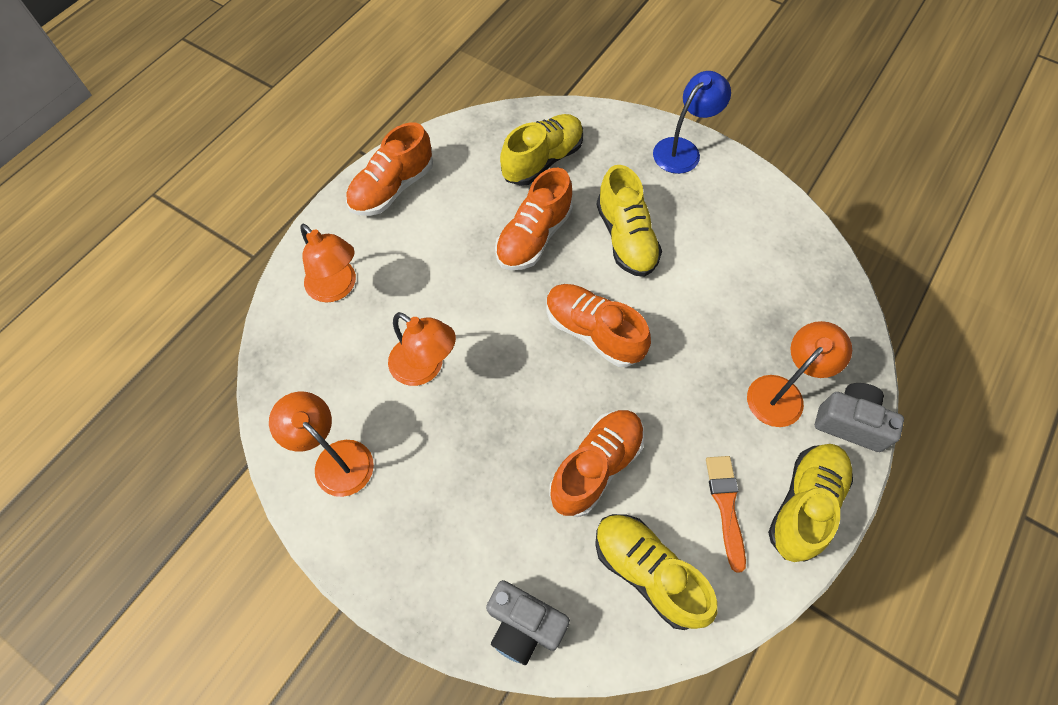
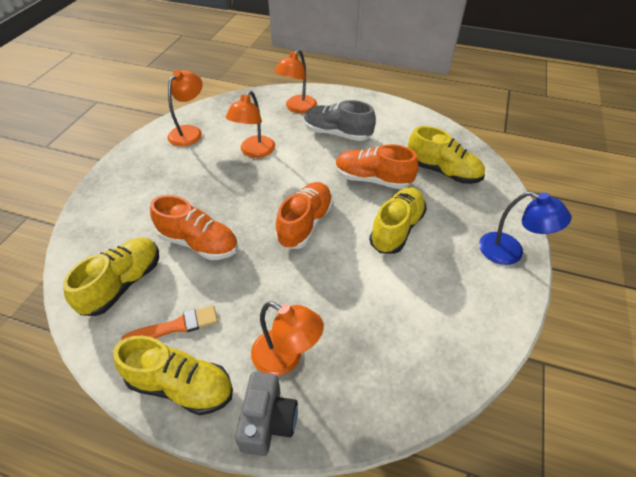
camera: 75 degrees right, 15 degrees down
(392, 188) = (378, 111): orange shoe -> none
(423, 251) = (337, 133): none -> grey shoe
(524, 625) = (90, 226): grey camera -> none
(626, 238) = (397, 229): yellow shoe -> yellow shoe turned 150 degrees clockwise

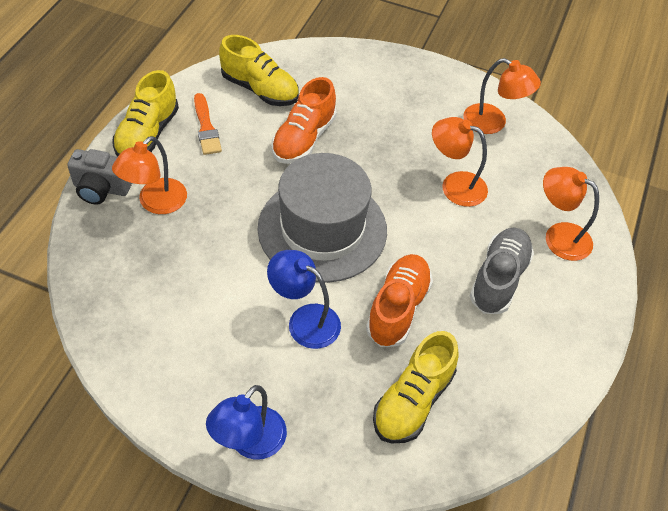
camera: 90 degrees right, 5 degrees up
(305, 224) = (322, 229): orange shoe -> grey hat
(397, 229) = (304, 320): yellow shoe -> blue lamp

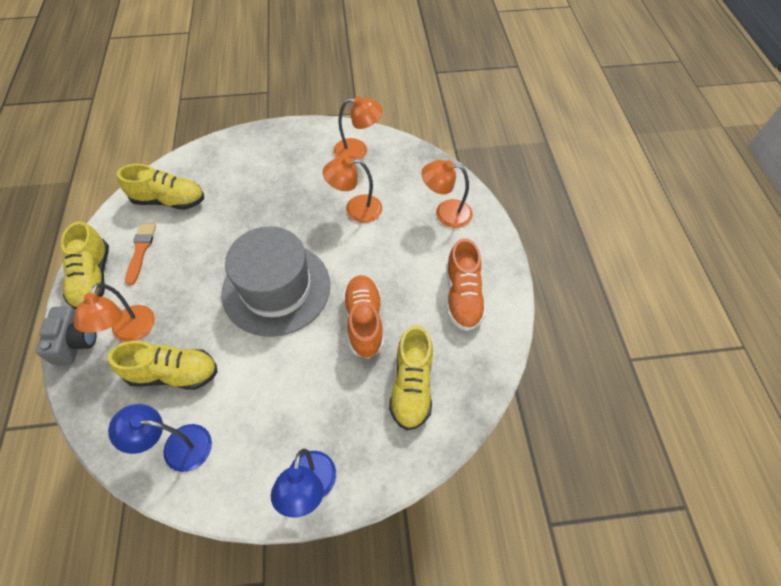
camera: 25 degrees left, 5 degrees up
(101, 188) = (76, 342): grey camera -> grey camera turned 75 degrees counterclockwise
(176, 263) = (173, 373): none -> yellow shoe
(206, 127) = (141, 250): orange brush -> orange brush turned 135 degrees counterclockwise
(303, 139) = (225, 224): orange shoe -> orange shoe (462, 296)
(304, 320) = (300, 366): blue lamp -> blue lamp (177, 446)
(498, 279) = (422, 264): grey shoe -> none

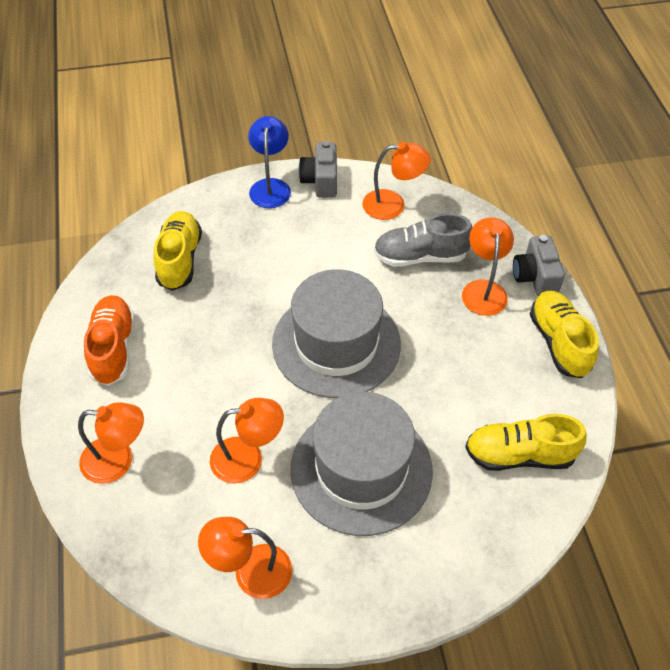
camera: 175 degrees right, 5 degrees down
(141, 250) = (520, 379): orange brush -> none
(173, 373) = (420, 256): yellow shoe -> grey shoe
(177, 446) = (393, 205): blue lamp -> orange lamp
(249, 493) = (320, 181): none -> grey camera
(279, 198) = (361, 469): none -> grey hat
(364, 321) = (229, 314): orange shoe -> none

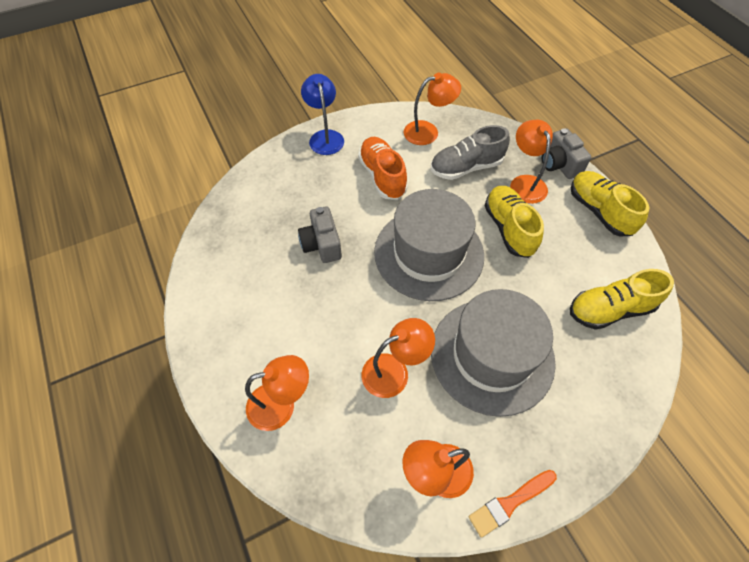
camera: 15 degrees left, 5 degrees up
(113, 348) = (240, 303): orange shoe -> orange shoe (382, 176)
(179, 259) = (271, 213): yellow shoe -> yellow shoe (508, 228)
(316, 621) = (510, 503): none -> orange brush
(320, 181) = (363, 124): grey camera -> grey camera (321, 244)

